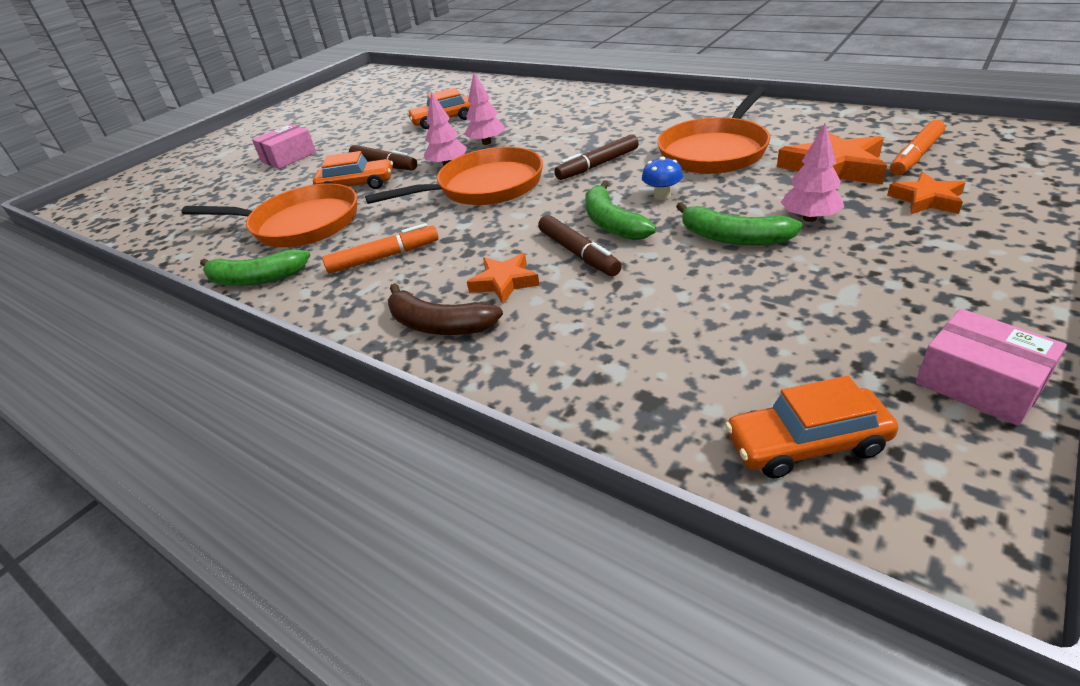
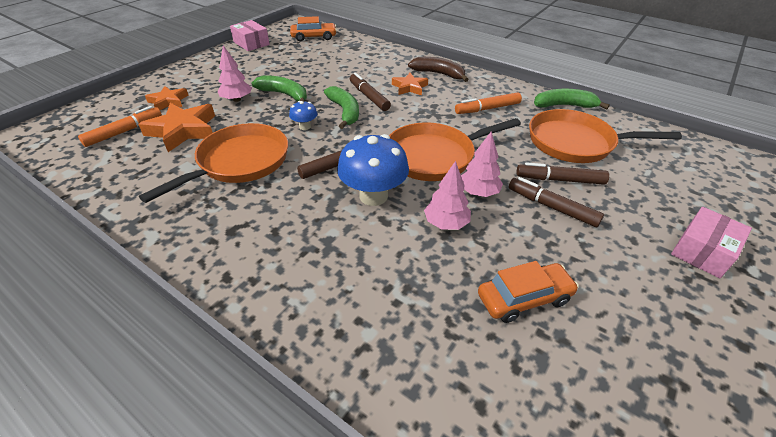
camera: 175 degrees right, 5 degrees up
(357, 185) = (560, 180): orange car -> brown marker
(553, 149) = (373, 196): none -> blue mushroom

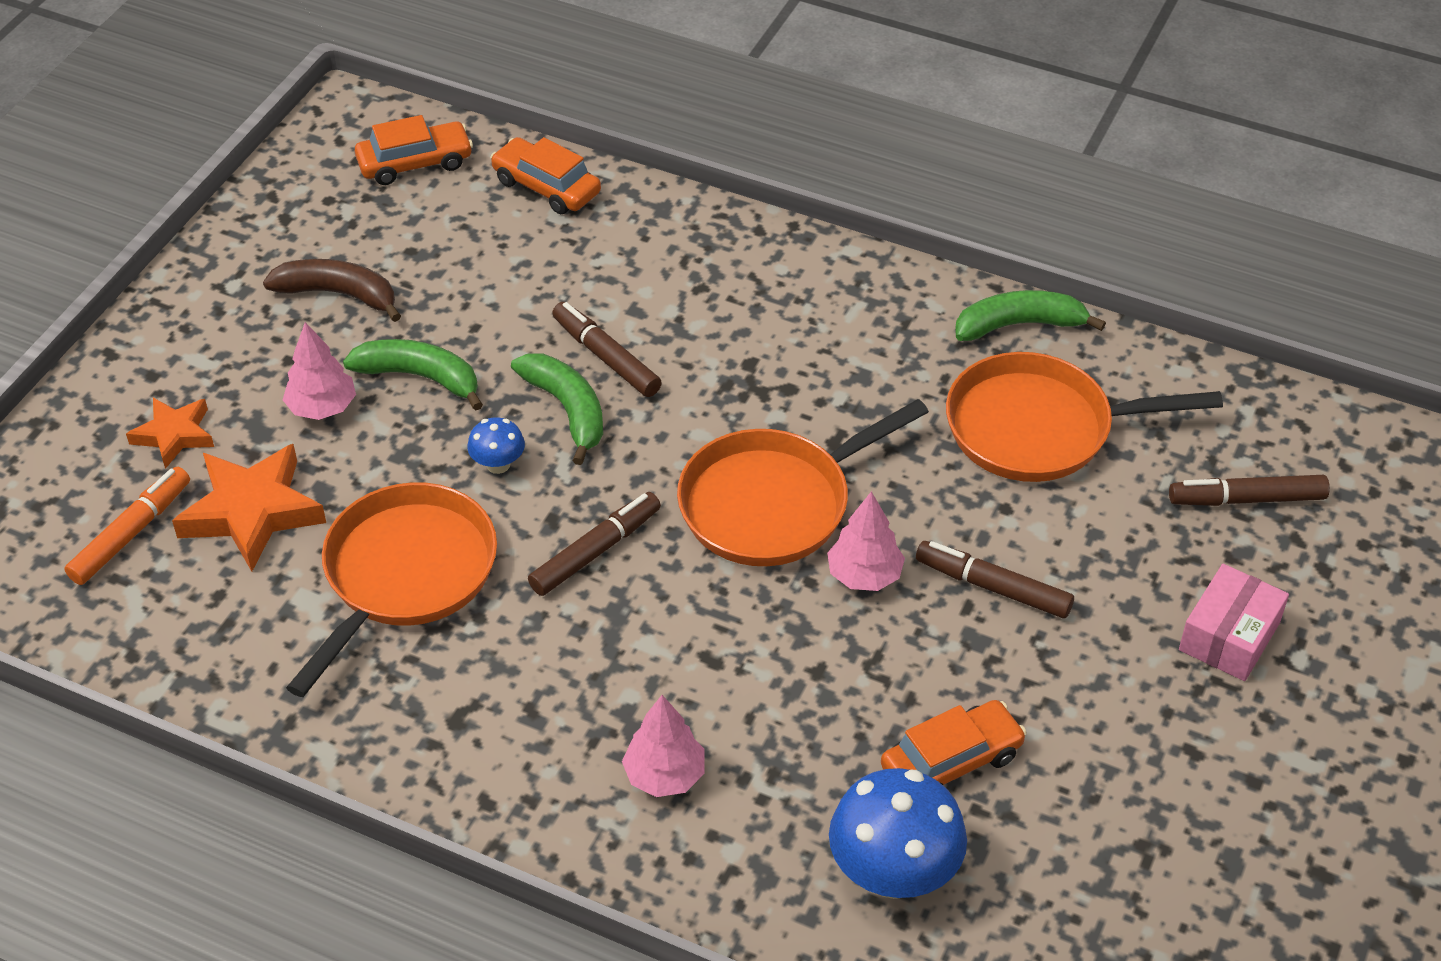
camera: 10 degrees left, 5 degrees up
(251, 43) = (269, 209): pink box -> none
(362, 47) = (546, 187): none -> orange car
(373, 196) = (680, 612): blue mushroom -> blue mushroom (893, 873)
(409, 87) = (687, 314): orange star -> none
(438, 74) = (744, 260): brown banana -> brown banana (338, 294)
(446, 223) = (816, 649): pink tree -> pink tree (665, 775)
(487, 109) = (862, 358): orange marker -> none
(560, 180) = (1007, 524): brown marker -> brown marker (1247, 499)

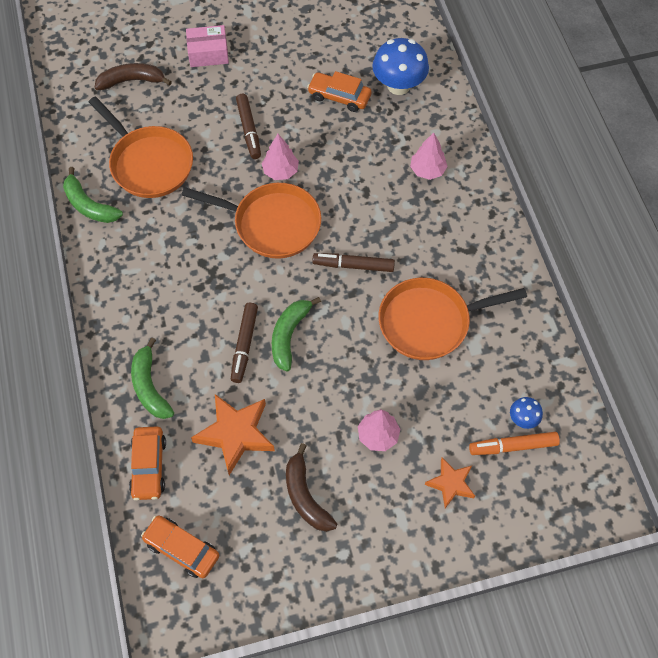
camera: 130 degrees left, 15 degrees up
(252, 512) = (457, 408): orange star -> orange star (235, 434)
(420, 377) = (324, 411): green banana -> green banana (150, 386)
(498, 464) = (343, 336): blue mushroom -> blue mushroom (523, 419)
(1247, 499) = (132, 81): brown marker -> brown banana

